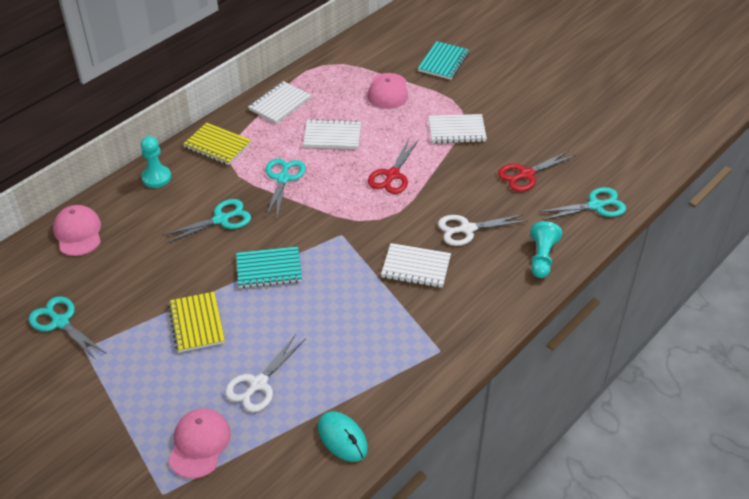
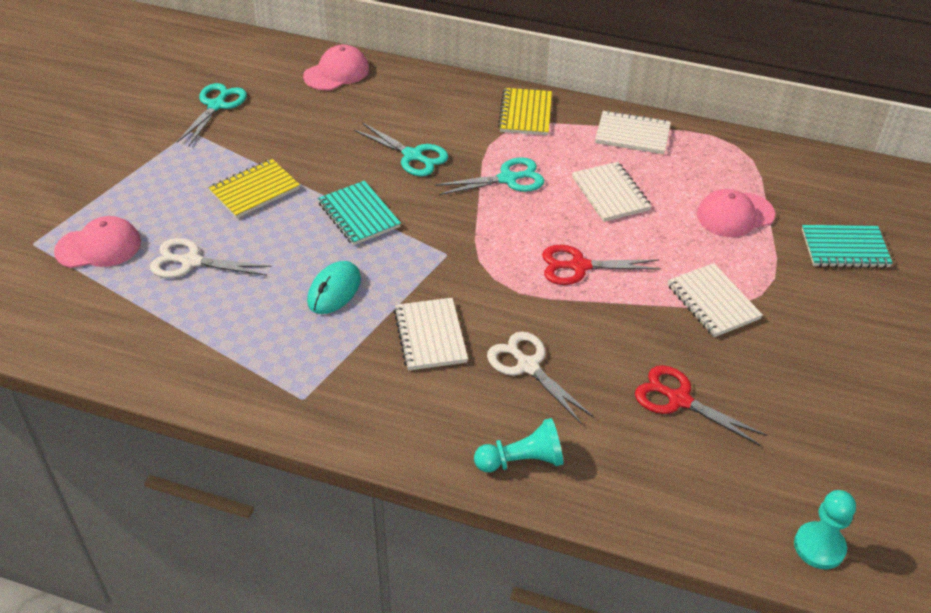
camera: 65 degrees right, 0 degrees up
(156, 178) = (445, 91): turquoise pawn -> turquoise pawn (819, 547)
(342, 438) = (139, 351): turquoise mouse -> turquoise mouse (334, 290)
(595, 206) = (670, 499): turquoise scissors -> none

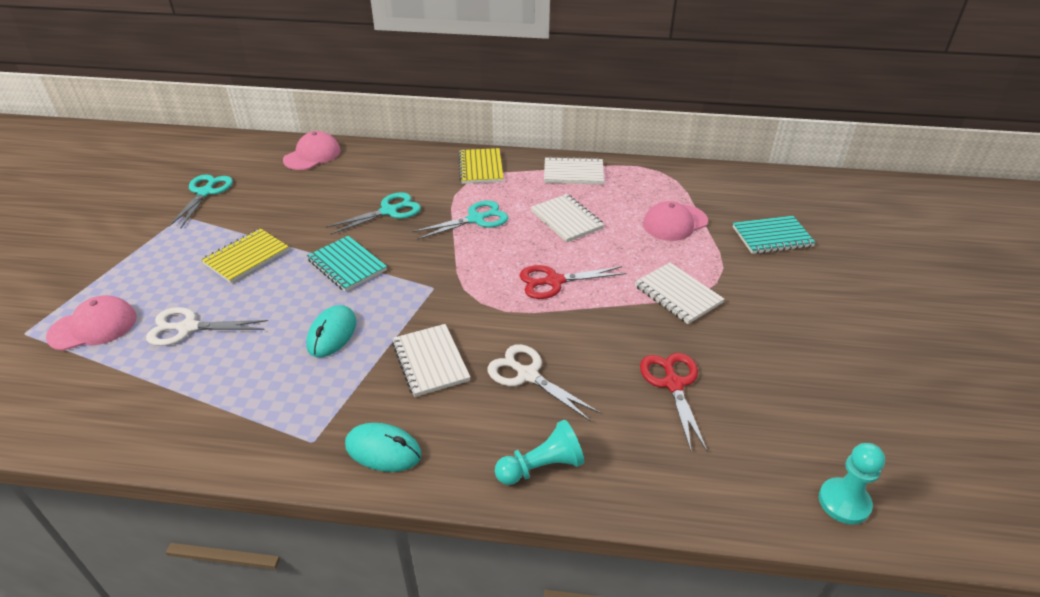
camera: 10 degrees left, 5 degrees down
(370, 418) = (383, 450): none -> turquoise mouse
(413, 156) = (389, 211): turquoise scissors -> turquoise scissors turned 60 degrees counterclockwise
(679, 399) = (673, 384): red scissors -> red scissors turned 60 degrees clockwise

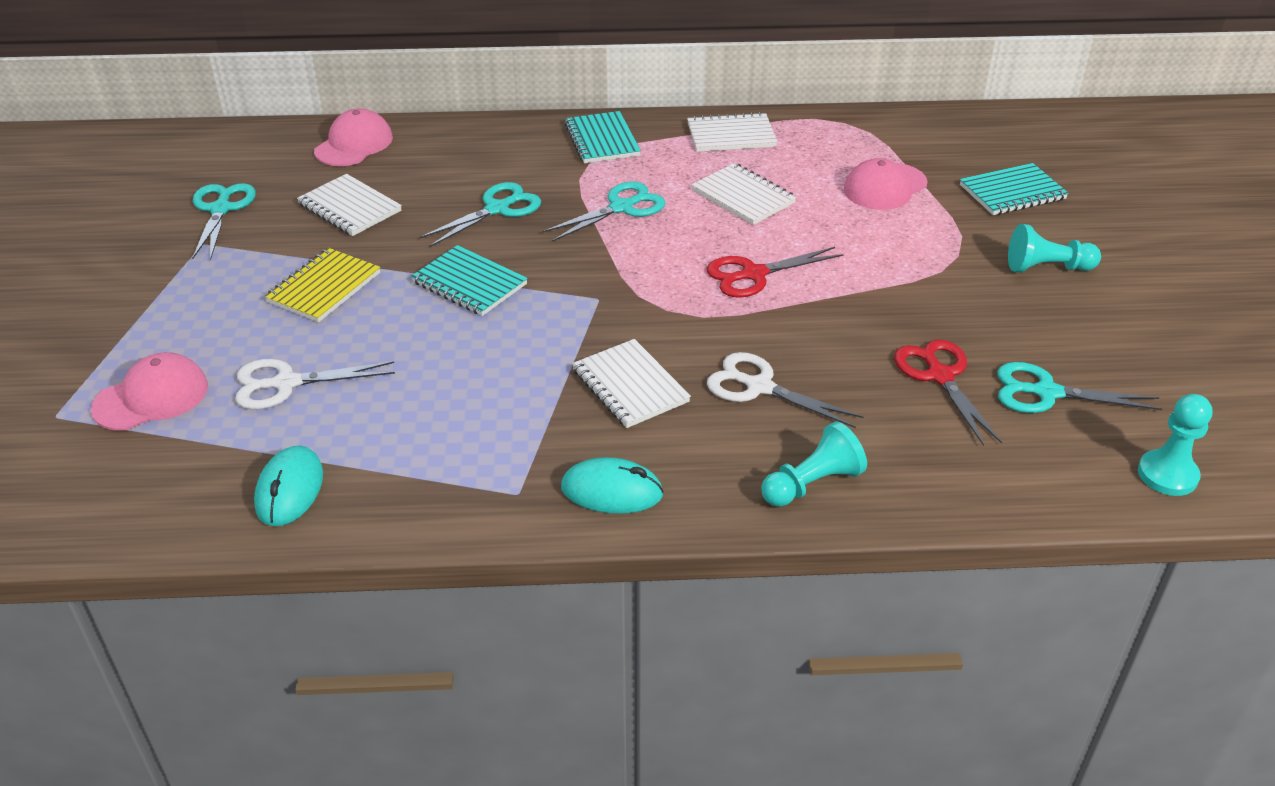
camera: 10 degrees left, 0 degrees up
(332, 334) = (487, 369): turquoise mouse -> turquoise mouse (289, 490)
(480, 168) = (602, 140): yellow notebook -> turquoise notebook
(677, 295) = (915, 274): white notebook -> white notebook (349, 208)
(757, 410) = (1046, 392): none -> turquoise scissors
(784, 301) = (1047, 267): none -> turquoise pawn

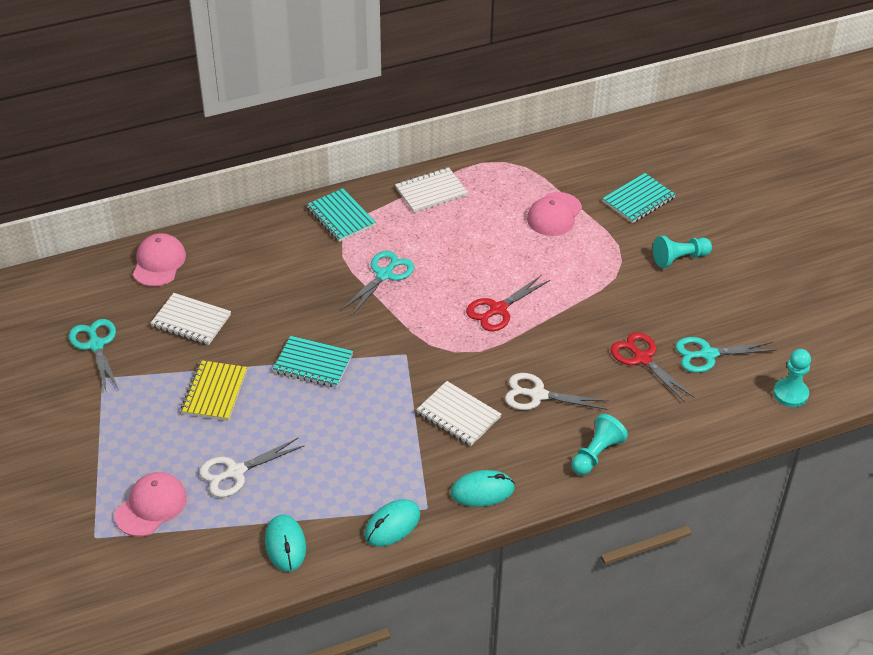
camera: 20 degrees left, 5 degrees up
(454, 503) = (392, 525): none -> turquoise mouse
(497, 209) = (298, 296): turquoise scissors -> none
(743, 197) = (463, 245): white notebook -> none

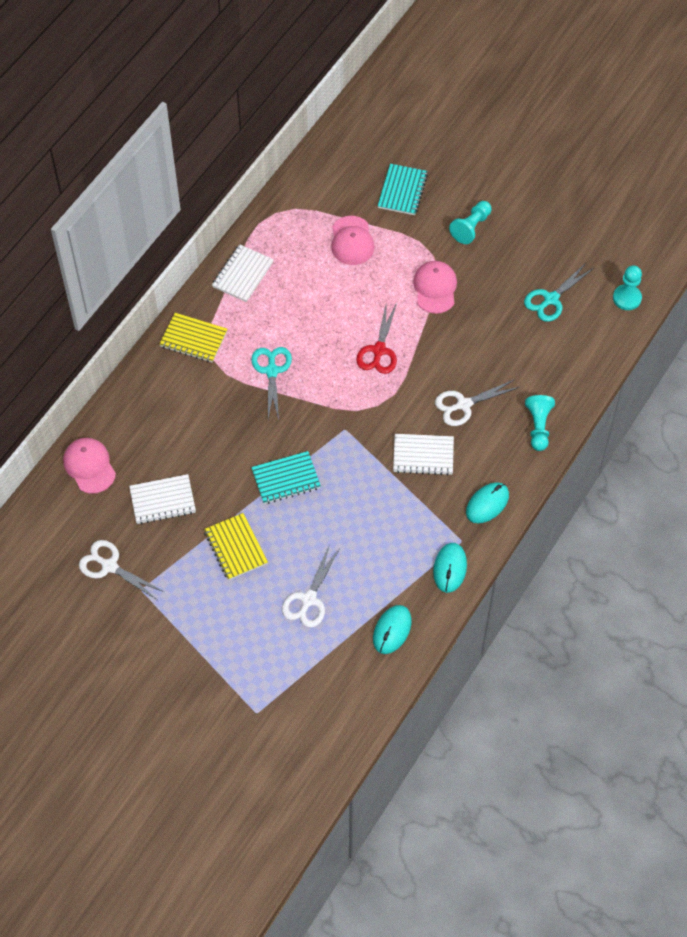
camera: 35 degrees left, 15 degrees up
(96, 345) = (109, 566): turquoise scissors -> white scissors
(151, 506) = (274, 664): pink cap -> pink cap (435, 288)
(285, 545) = (392, 630): turquoise mouse -> turquoise mouse turned 75 degrees clockwise
(341, 217) = (193, 339): turquoise notebook -> yellow notebook
(642, 358) = (510, 330): red scissors -> none

